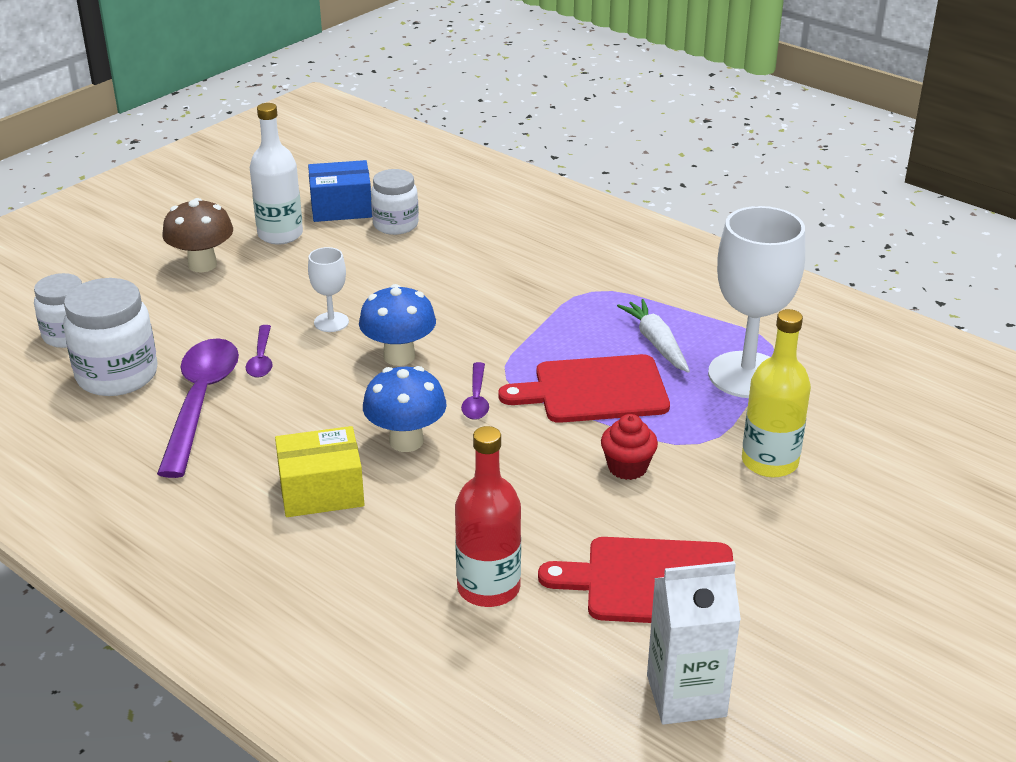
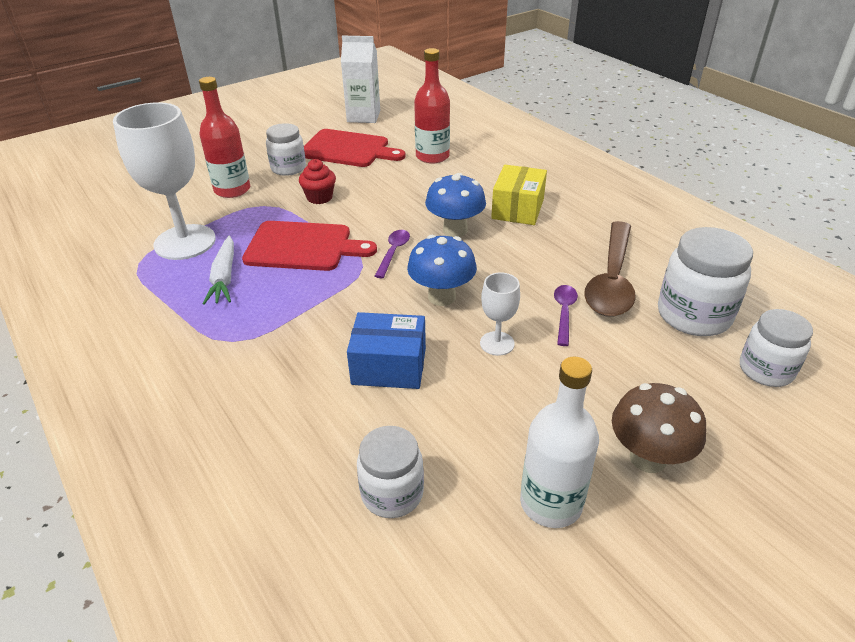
camera: 165 degrees left, 5 degrees up
(201, 401) = (611, 280): purple spoon -> brown spoon
(321, 491) = (517, 209): yellow box -> yellow box turned 75 degrees counterclockwise
(341, 208) = (459, 554): blue box -> blue box (389, 366)
(722, 519) = (288, 168): none -> white jar
(769, 462) = (232, 190): yellow bottle -> red bottle

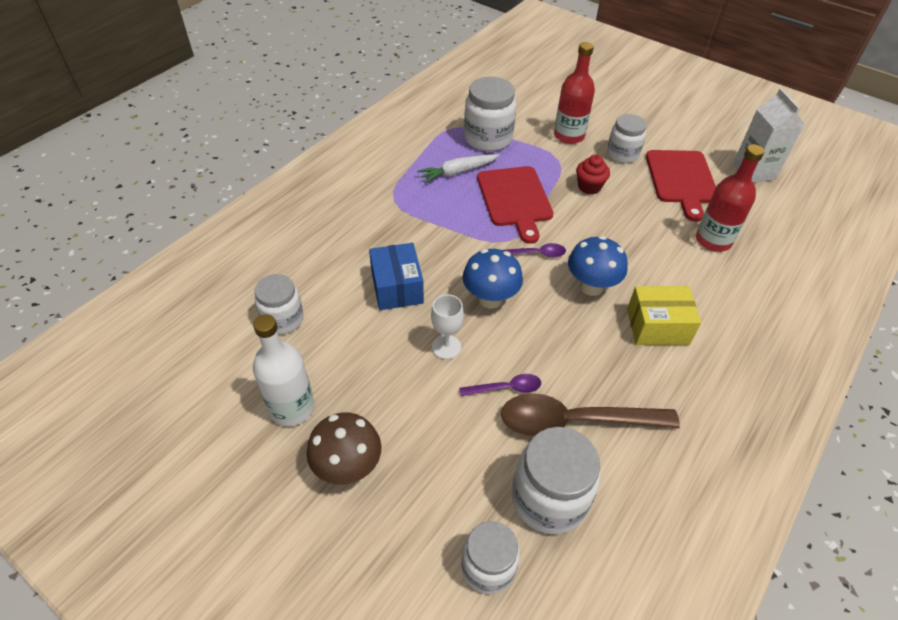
camera: 70 degrees right, 10 degrees up
(185, 242) = (488, 138): white goblet -> white jar

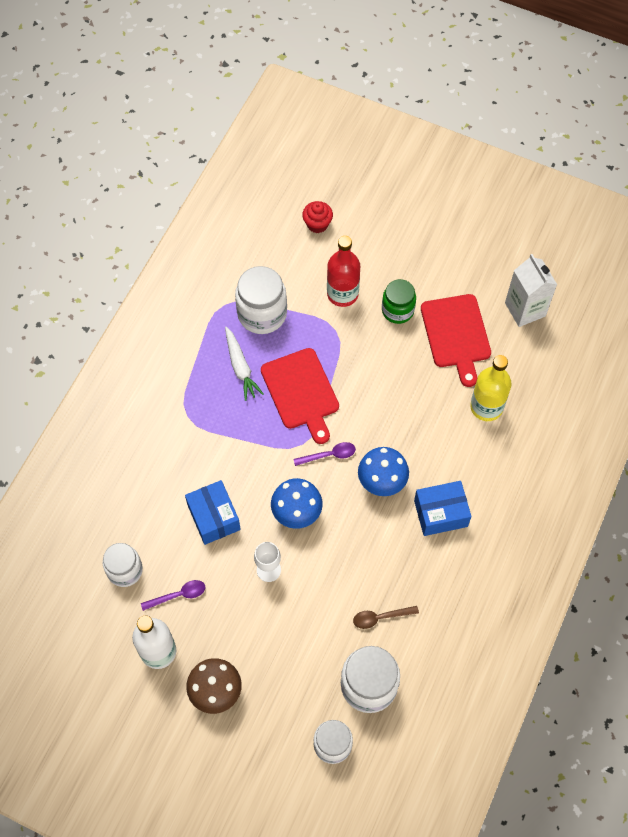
camera: 10 degrees left, 15 degrees up
(457, 172) = (240, 367): white carrot -> white carrot turned 75 degrees counterclockwise
(506, 388) = (324, 599): purple spoon -> purple spoon (178, 595)
(574, 421) = (380, 617): brown spoon -> brown spoon, size x0.48
(589, 187) = (369, 361): red cupcake -> red cupcake (317, 224)
(622, 154) = (397, 310): white jar -> green jar
(657, 326) = (440, 513): yellow box -> blue box
(713, 240) = (486, 407): red bottle -> yellow bottle

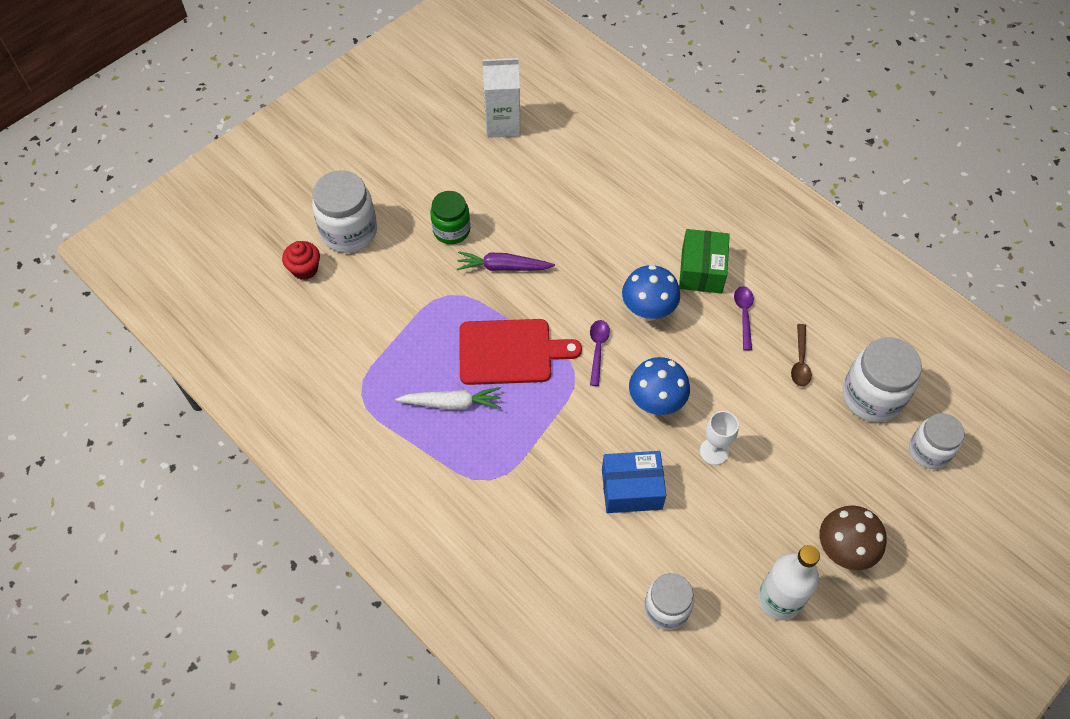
camera: 70 degrees left, 5 degrees down
(178, 595) = (716, 556): purple spoon -> purple spoon (744, 314)
(262, 314) = (393, 360): white jar -> white jar (349, 231)
(342, 294) = (406, 274): red bottle -> none
(378, 360) = (503, 267): none -> purple carrot
(440, 513) = (701, 270): blue box -> green box
(456, 334) = (504, 189): red cutting board -> none
(486, 407) = (598, 192): yellow bottle -> none

